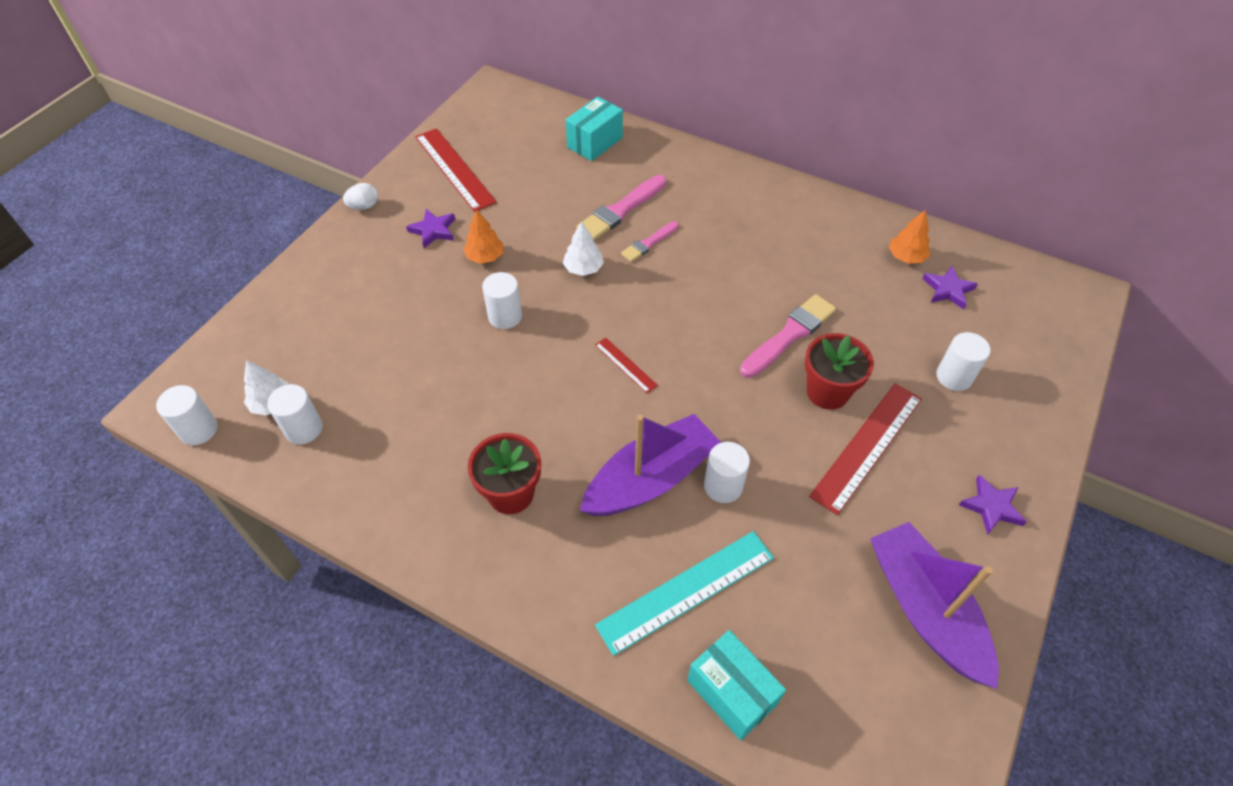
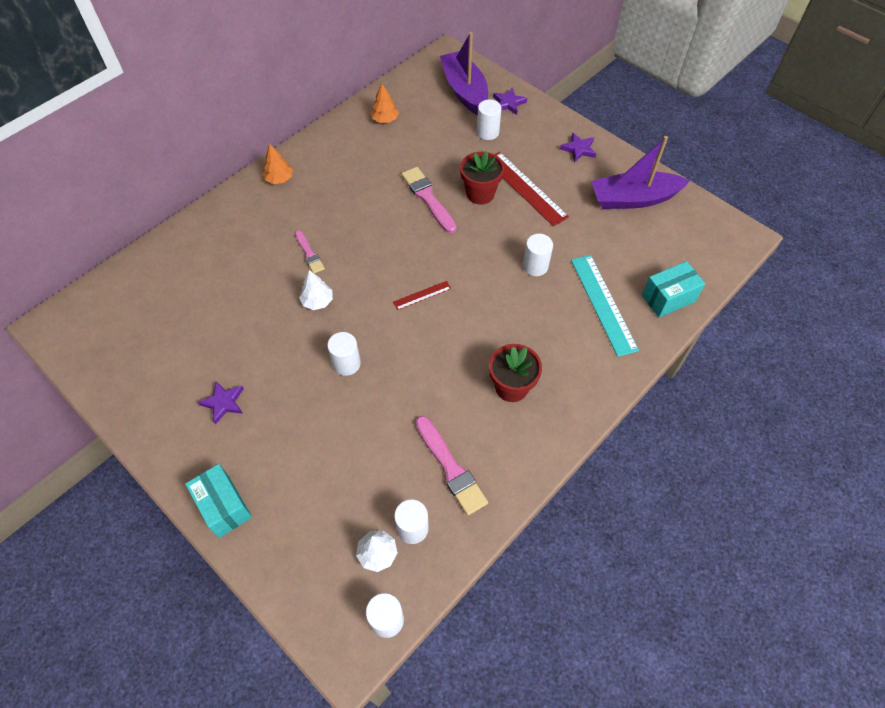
camera: 75 degrees left, 5 degrees up
(364, 206) = (162, 458): white egg -> none
(454, 169) = (150, 375): red ruler -> none
(485, 257) = (274, 367): orange tree -> orange tree (279, 179)
(595, 142) = (174, 263): turquoise box -> turquoise box (224, 506)
(620, 210) = (265, 263): pink brush -> pink brush (451, 468)
(650, 479) = (520, 303): purple boat -> purple boat (464, 91)
(948, 290) = (420, 110): purple star -> purple star (508, 103)

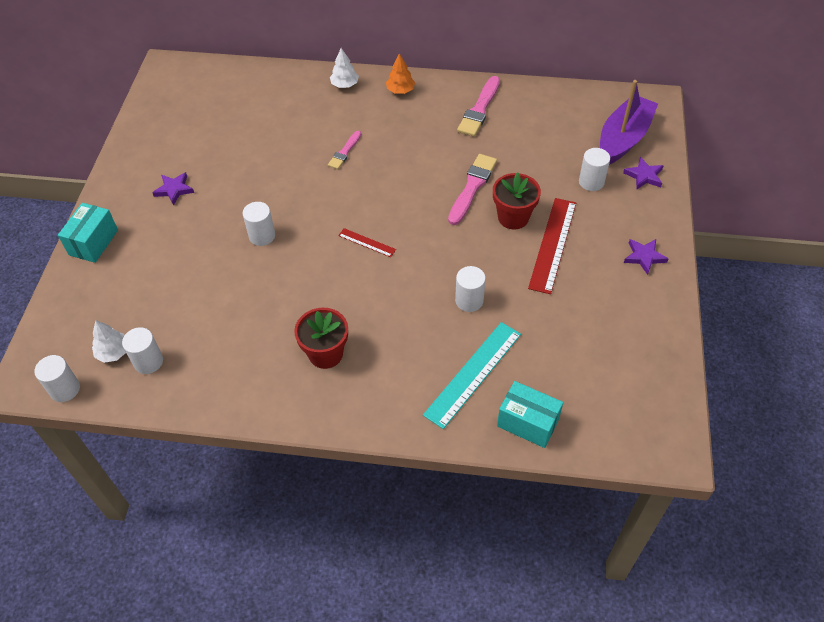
camera: 55 degrees right, 5 degrees down
(317, 301) = (304, 184): white tree -> white tree (344, 84)
(385, 119) = (530, 110): orange tree -> none
(451, 468) = (217, 356): pink brush -> pink brush (479, 109)
(633, 199) = (626, 332): purple boat -> none

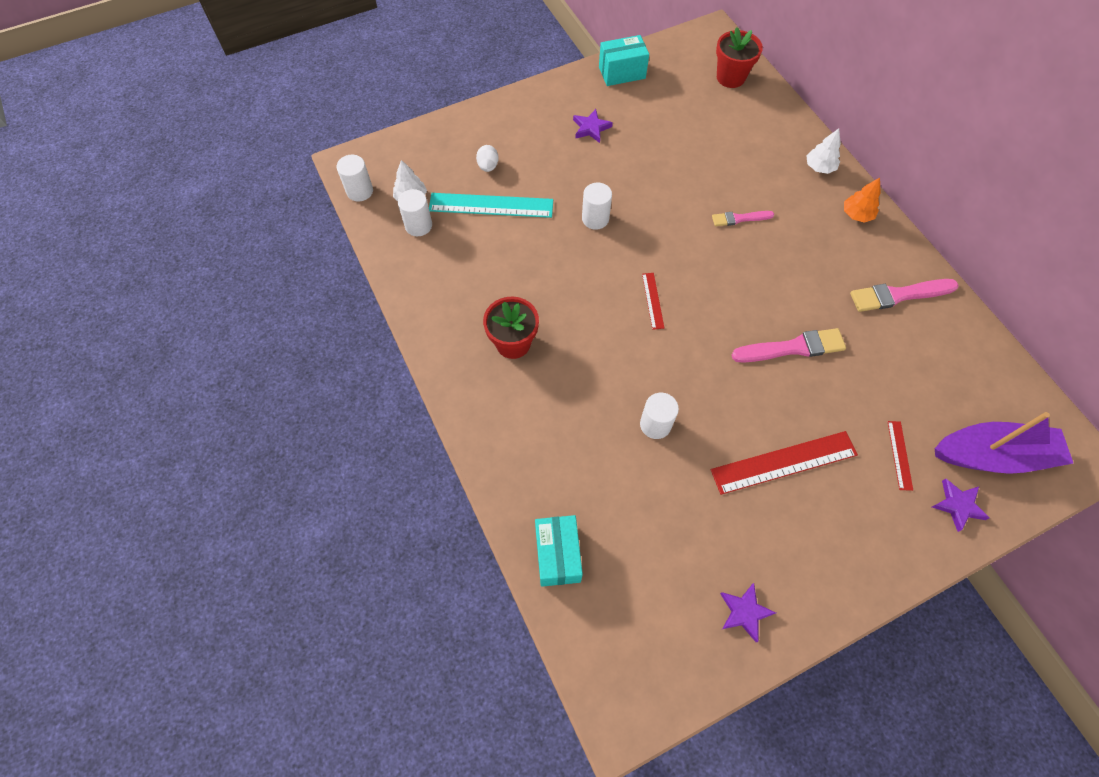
camera: 55 degrees right, 10 degrees up
(93, 242) = (498, 115): turquoise box -> turquoise box (622, 73)
(139, 278) = (488, 166): none -> white egg
(473, 374) = (577, 476): turquoise ruler -> turquoise ruler (491, 205)
(513, 217) = (786, 406): red flower pot -> red flower pot (730, 77)
(591, 182) = (899, 455): white cylinder -> red ruler
(644, 257) = (843, 563): purple star -> purple star (744, 612)

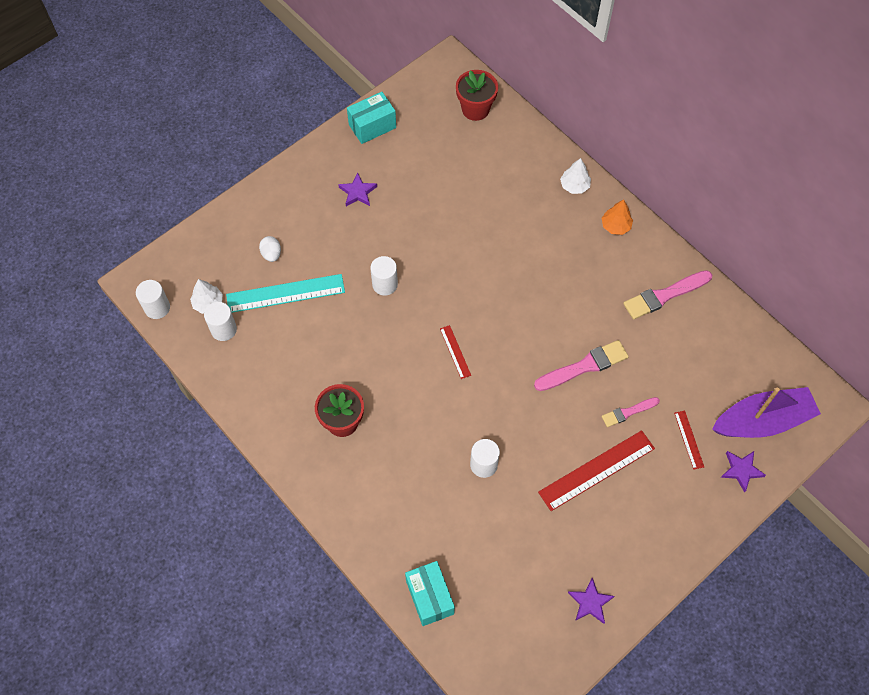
camera: 15 degrees left, 0 degrees up
(739, 218) = (514, 254): pink brush -> pink brush (628, 412)

